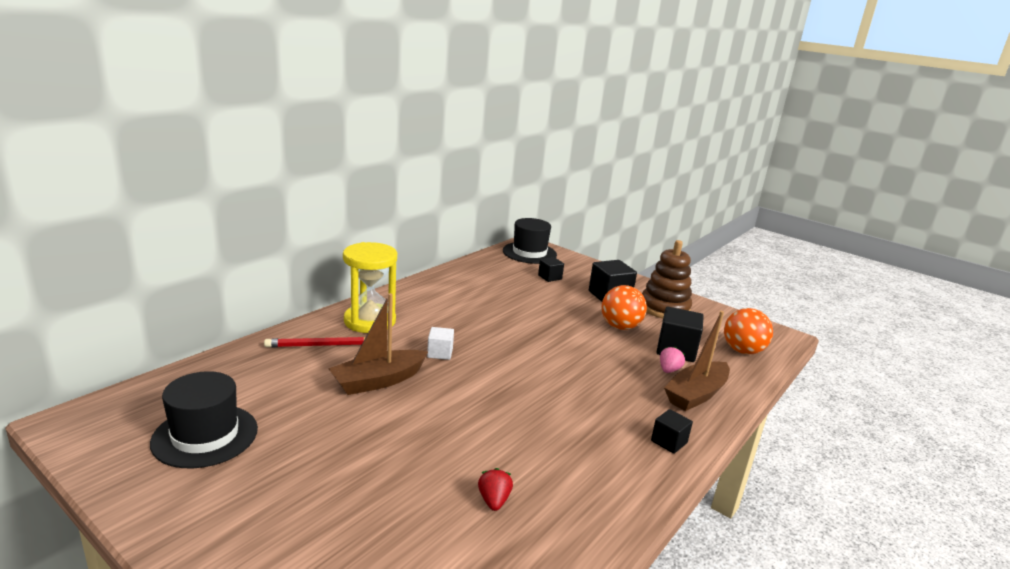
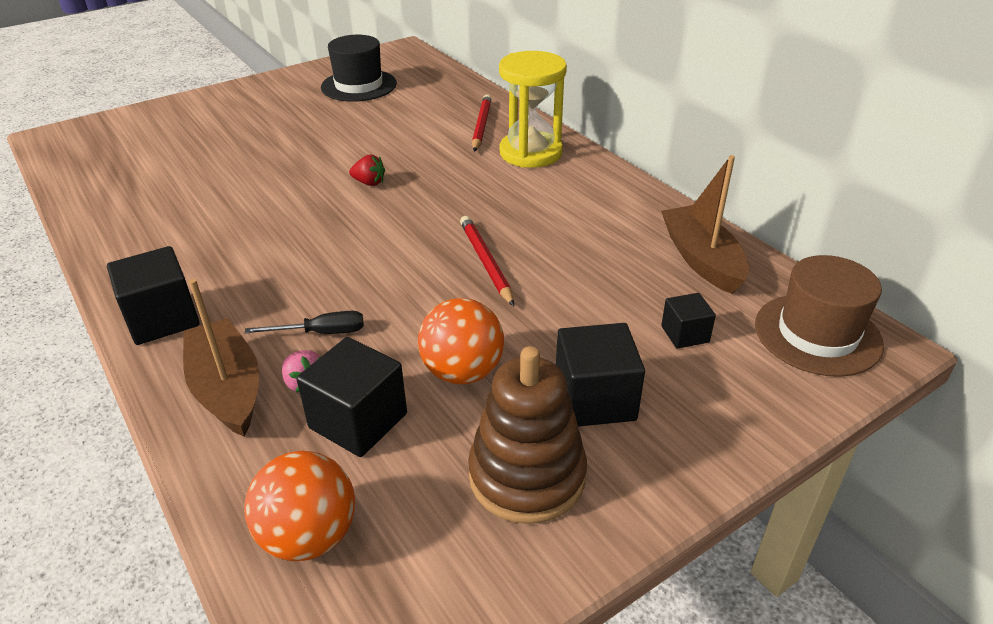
camera: 110 degrees right, 15 degrees up
(378, 381) = (398, 151): brown boat -> brown boat (701, 259)
(440, 353) = (440, 189): white cube -> none
(494, 500) = (186, 188): red strawberry -> red strawberry (369, 183)
(523, 328) = (486, 262): none -> red pencil
(529, 253) = (817, 334): black hat -> brown hat
(628, 373) = (321, 333): none -> black screwdriver
(669, 442) = (162, 319): black cube -> black cube, size x1.73

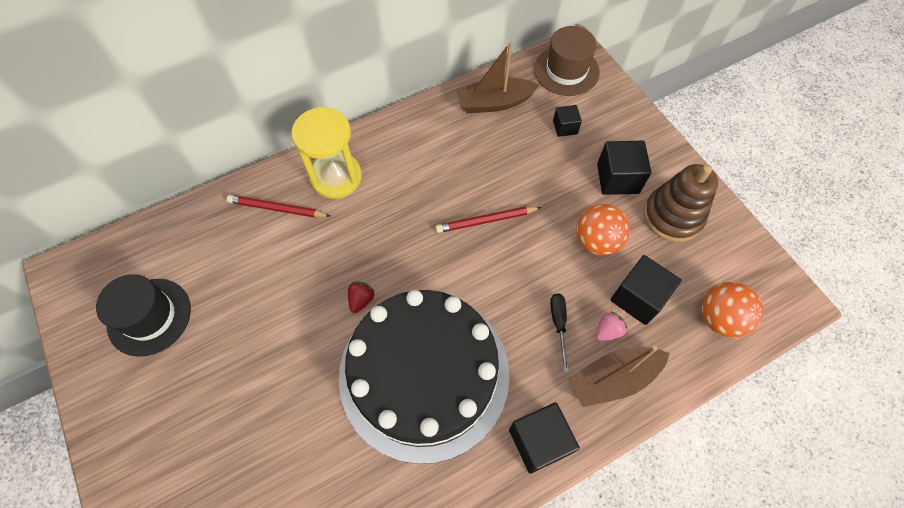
camera: 85 degrees left, 25 degrees up
(273, 229) = (424, 373): none -> black cake

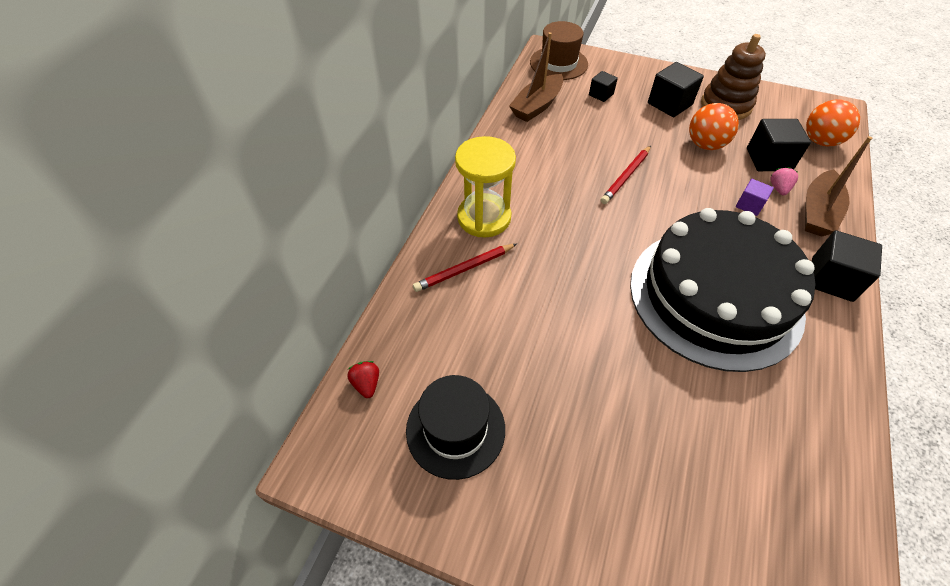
camera: 40 degrees left, 10 degrees down
(361, 300) = (611, 283): red strawberry -> red strawberry (366, 384)
(558, 324) = (749, 205): black screwdriver -> purple cube

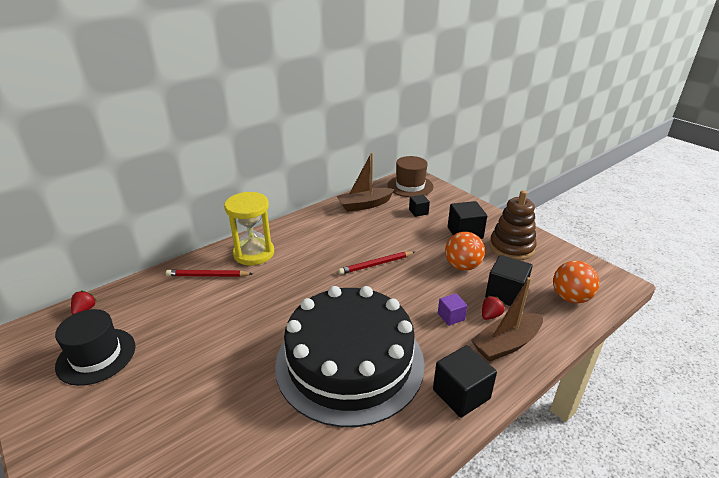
camera: 30 degrees right, 20 degrees down
(779, 189) = (490, 315): pink strawberry -> red strawberry

